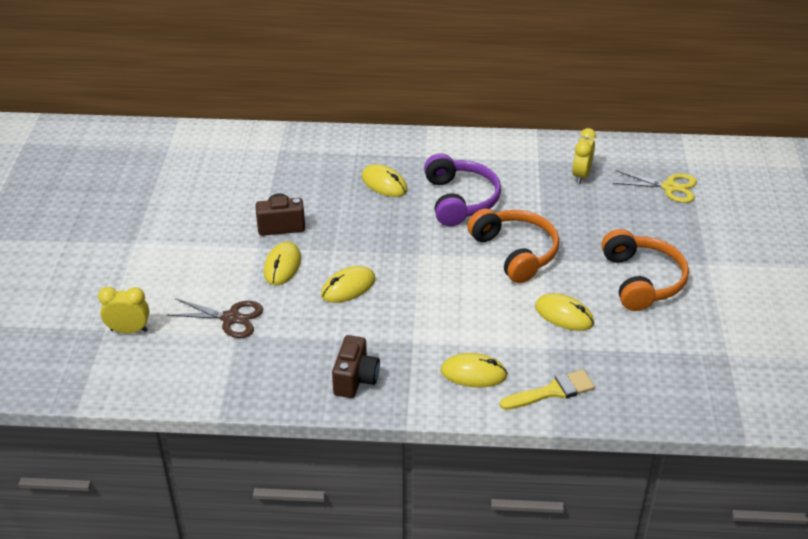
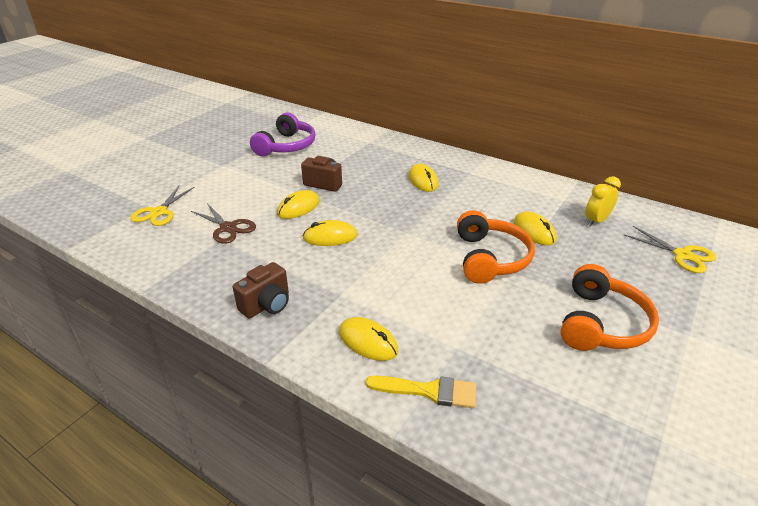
camera: 30 degrees right, 5 degrees down
(129, 330) = (159, 212): yellow clock -> yellow scissors
(460, 200) = (473, 207): purple headphones -> purple headphones (286, 146)
(564, 315) = (496, 325): yellow mouse -> yellow mouse (534, 231)

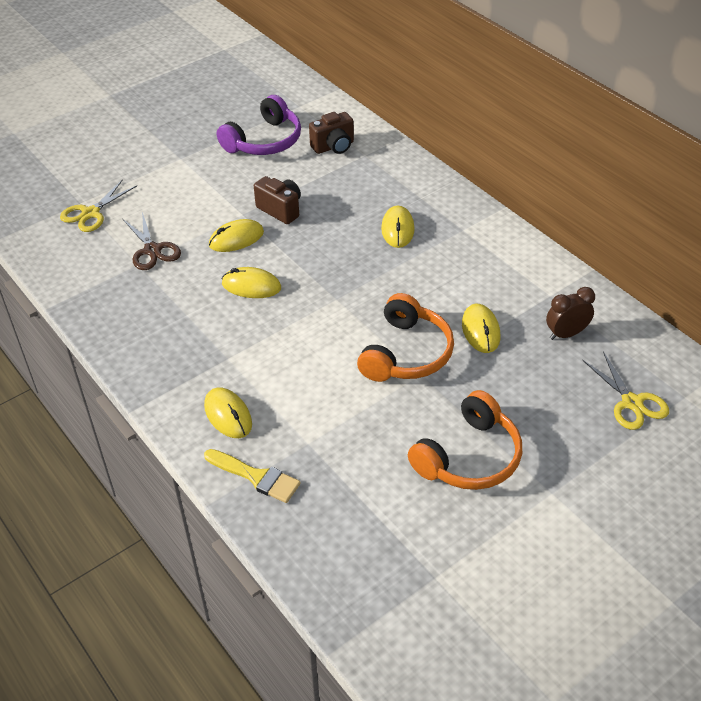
camera: 20 degrees right, 10 degrees up
(267, 305) = (153, 352): brown camera -> brown camera (334, 147)
(596, 221) = (566, 334): yellow clock -> brown clock

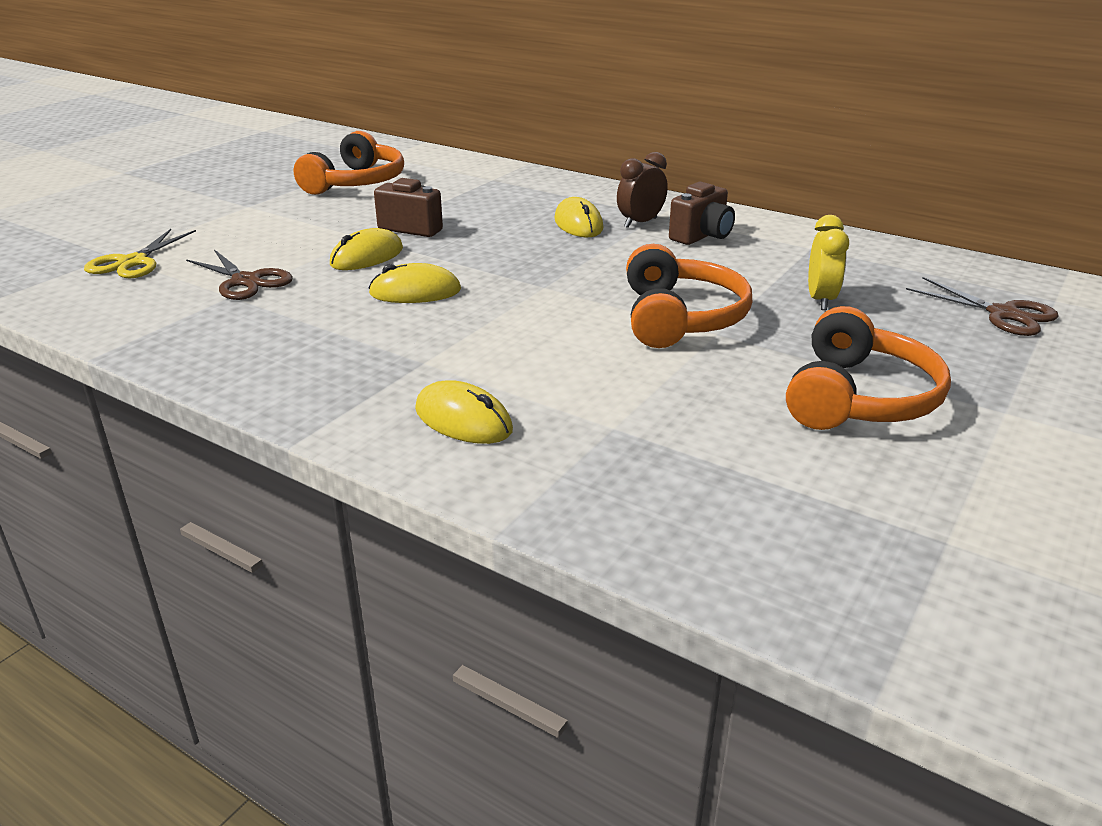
camera: 20 degrees left, 15 degrees down
(256, 477) = (559, 481): yellow brush -> none
(264, 141) = (356, 182): purple headphones -> orange headphones
(334, 147) = (449, 177): brown camera -> brown camera (702, 236)
(480, 330) = (757, 285): yellow mouse -> none
(514, 357) = (821, 300): none -> yellow clock
(566, 334) = (862, 273): brown clock -> brown clock (640, 223)
(631, 402) = (1003, 314): yellow scissors -> brown scissors

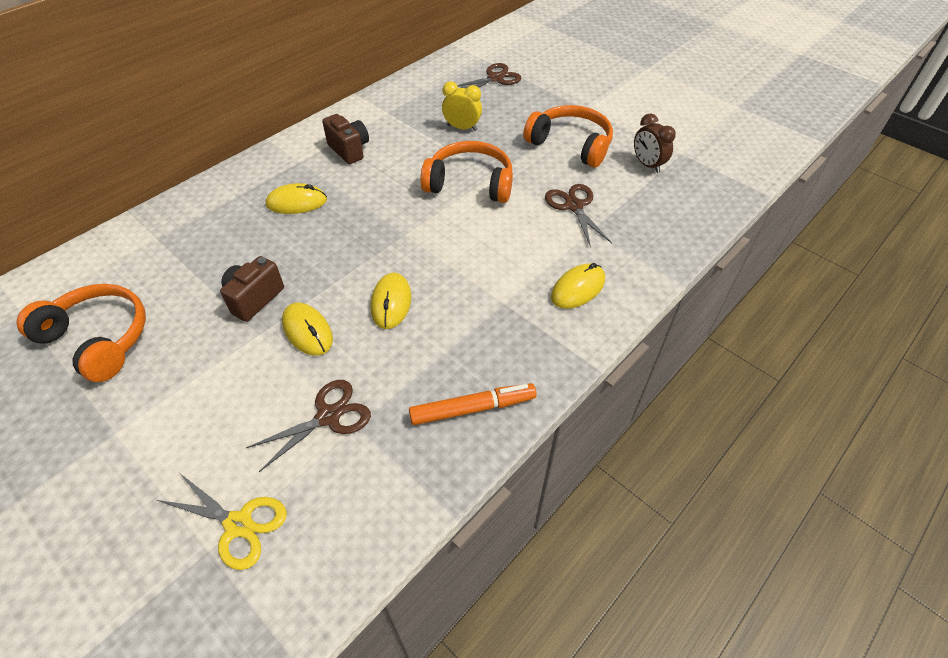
camera: 80 degrees left, 20 degrees up
(239, 355) = (472, 408): none -> orange marker
(640, 223) = (310, 172): brown clock -> brown clock (647, 165)
(672, 408) = (574, 206): none -> brown scissors

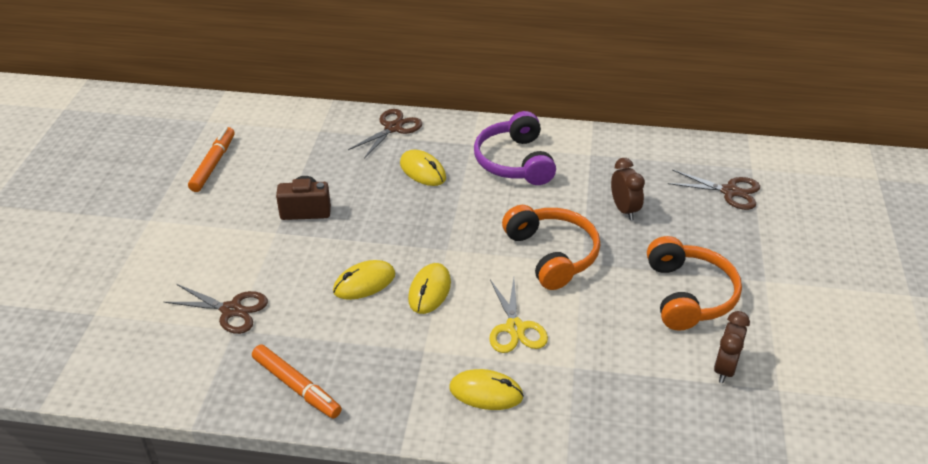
camera: 55 degrees right, 10 degrees down
(98, 339) = (213, 164): orange headphones -> orange marker
(238, 524) = (120, 317): yellow scissors -> yellow scissors (515, 328)
(307, 331) = (298, 254): yellow mouse -> yellow mouse (429, 291)
(349, 150) = (515, 161): brown camera -> purple headphones
(462, 128) = (624, 210): yellow clock -> brown clock
(574, 206) = (596, 340): brown scissors -> brown scissors (393, 128)

